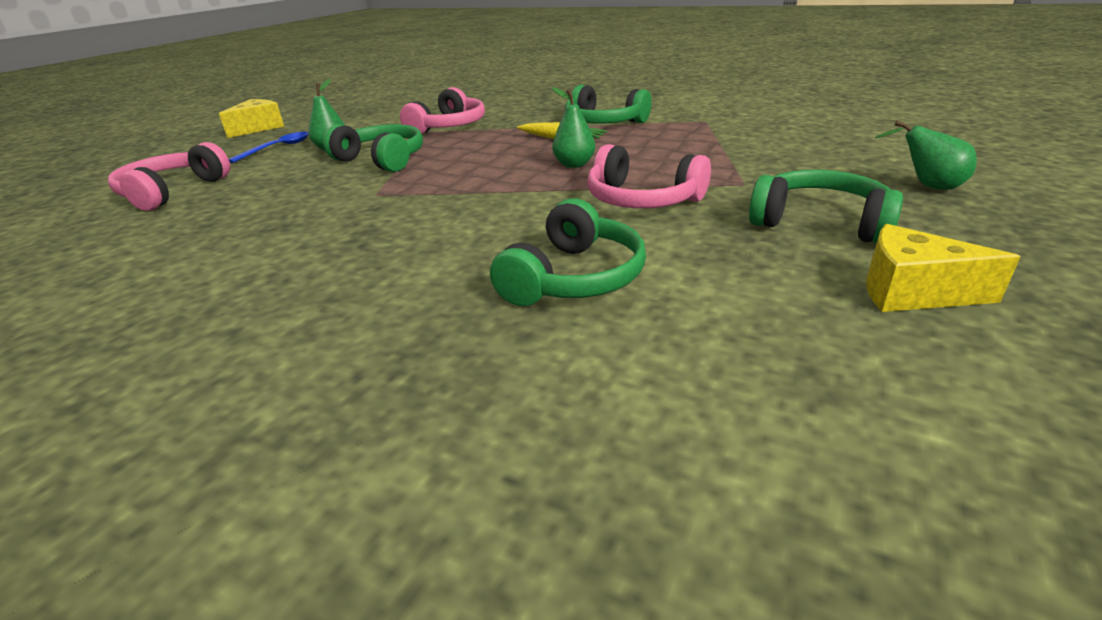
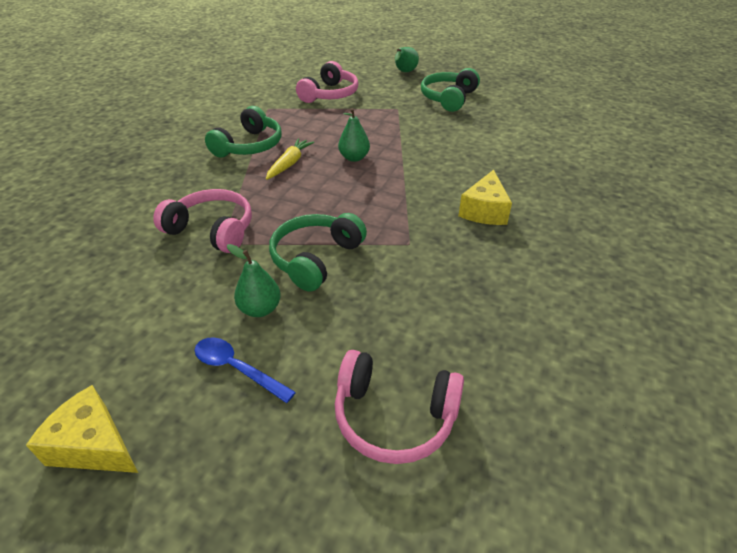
camera: 95 degrees left, 10 degrees up
(574, 278) = (519, 156): green headphones -> none
(642, 200) = (421, 137): pink headphones -> pink headphones (330, 94)
(912, 291) = (507, 93): yellow cheese -> yellow cheese (484, 211)

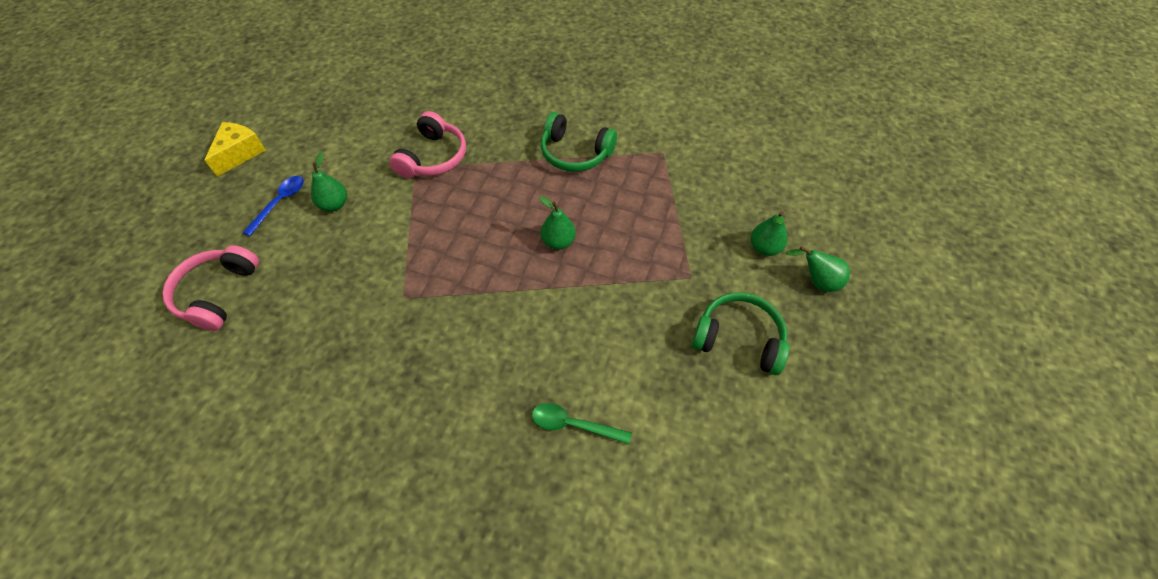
camera: 85 degrees right, 15 degrees up
(289, 164) = (542, 190): yellow carrot -> none
(315, 258) = (389, 230): green headphones -> none
(330, 94) = (715, 203): pink headphones -> none
(375, 83) = (764, 248): none -> green pear
(484, 211) = (454, 367): yellow cheese -> none
(524, 158) = (573, 425): none -> green spoon

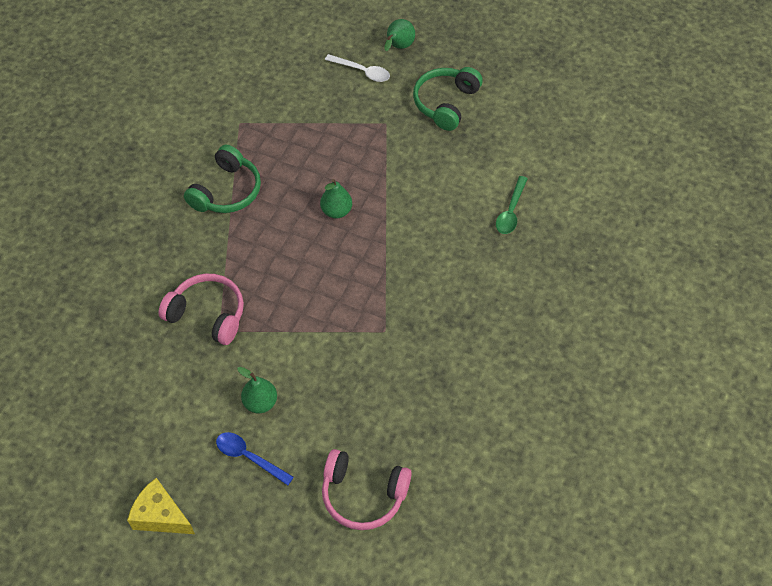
camera: 85 degrees left, 0 degrees up
(764, 248) = (362, 71): green pear -> white spoon

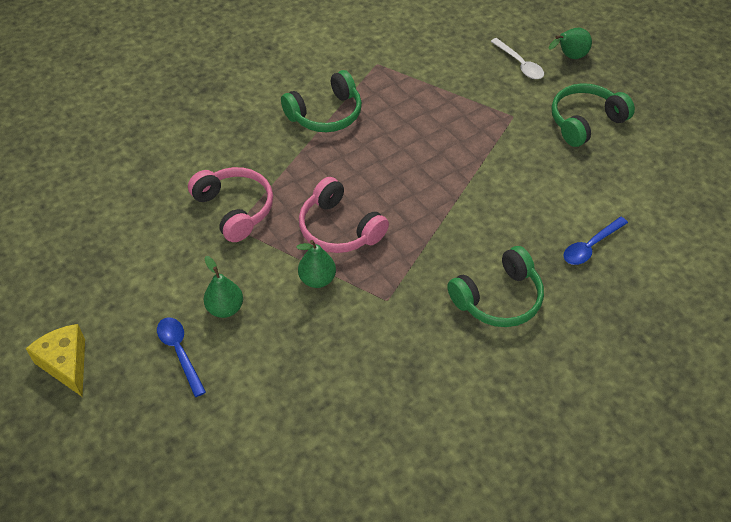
camera: 30 degrees right, 5 degrees down
(336, 211) = (414, 172): green pear -> green pear (317, 279)
(363, 495) = (259, 446): pink headphones -> pink headphones (339, 229)
(468, 288) = (498, 299): none -> green headphones
(511, 211) = (590, 246): green spoon -> blue spoon

